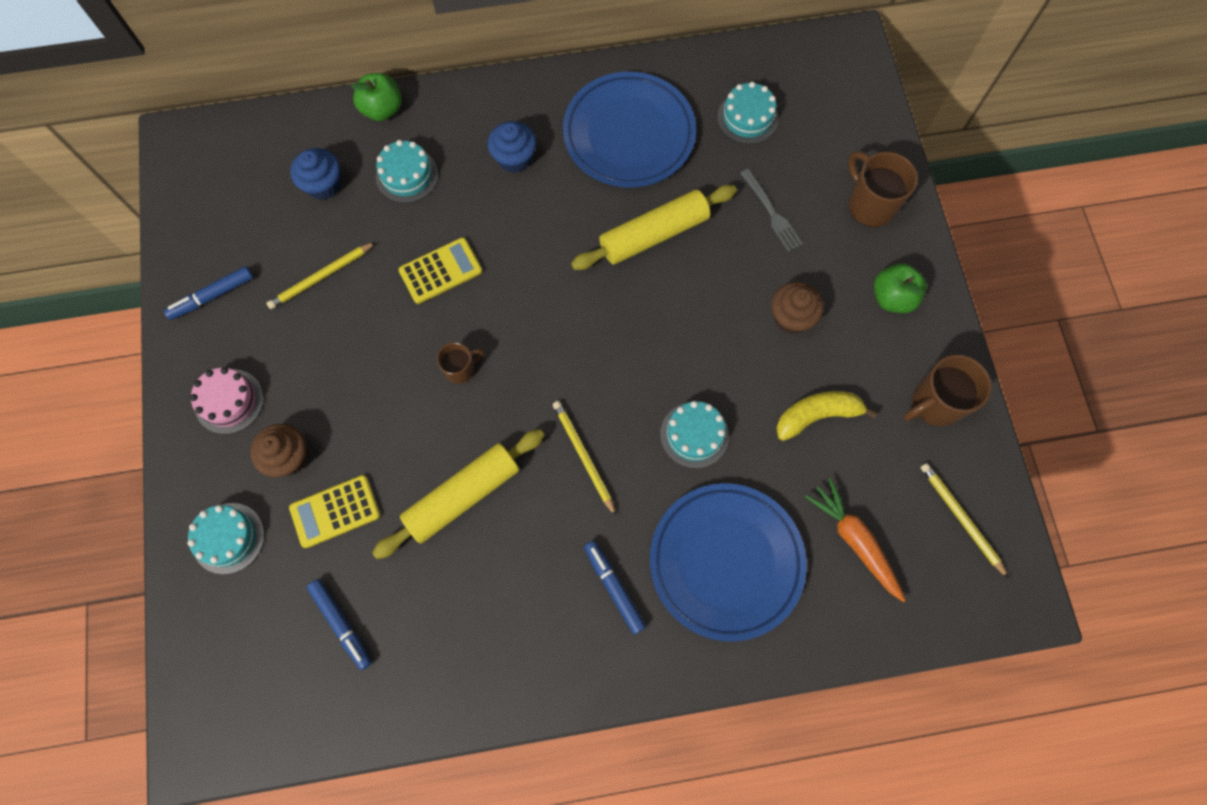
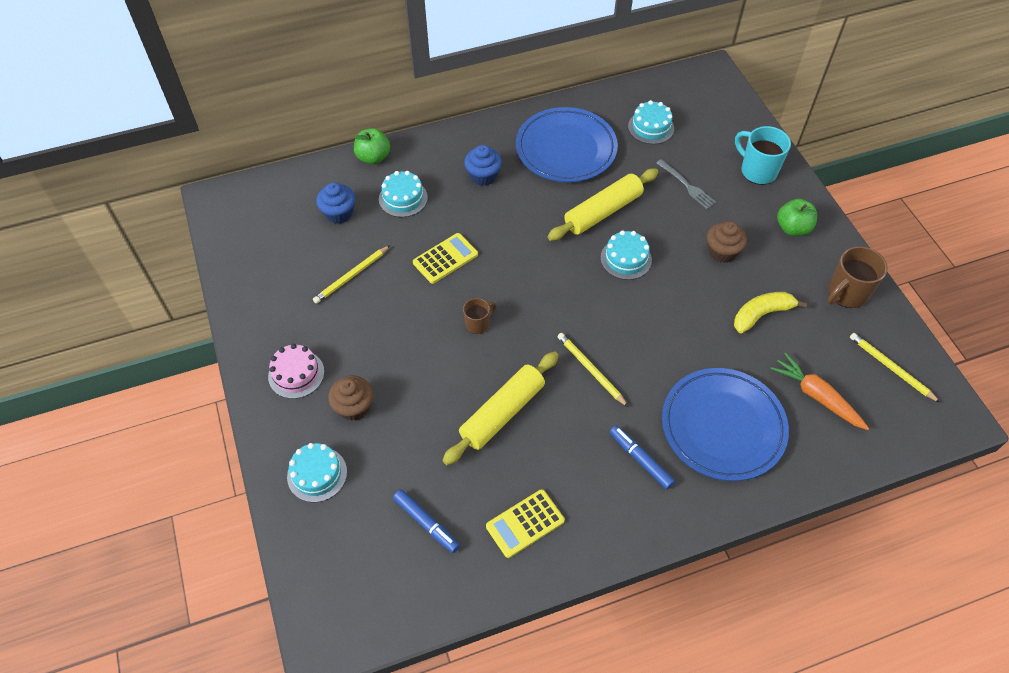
camera: 10 degrees left, 15 degrees down
(212, 296) = (266, 302): blue marker -> none
(335, 511) = (401, 440): yellow calculator -> yellow calculator (525, 523)
(694, 435) = (672, 342): turquoise cake -> turquoise cake (626, 259)
(870, 205) = (757, 171): brown mug -> turquoise mug

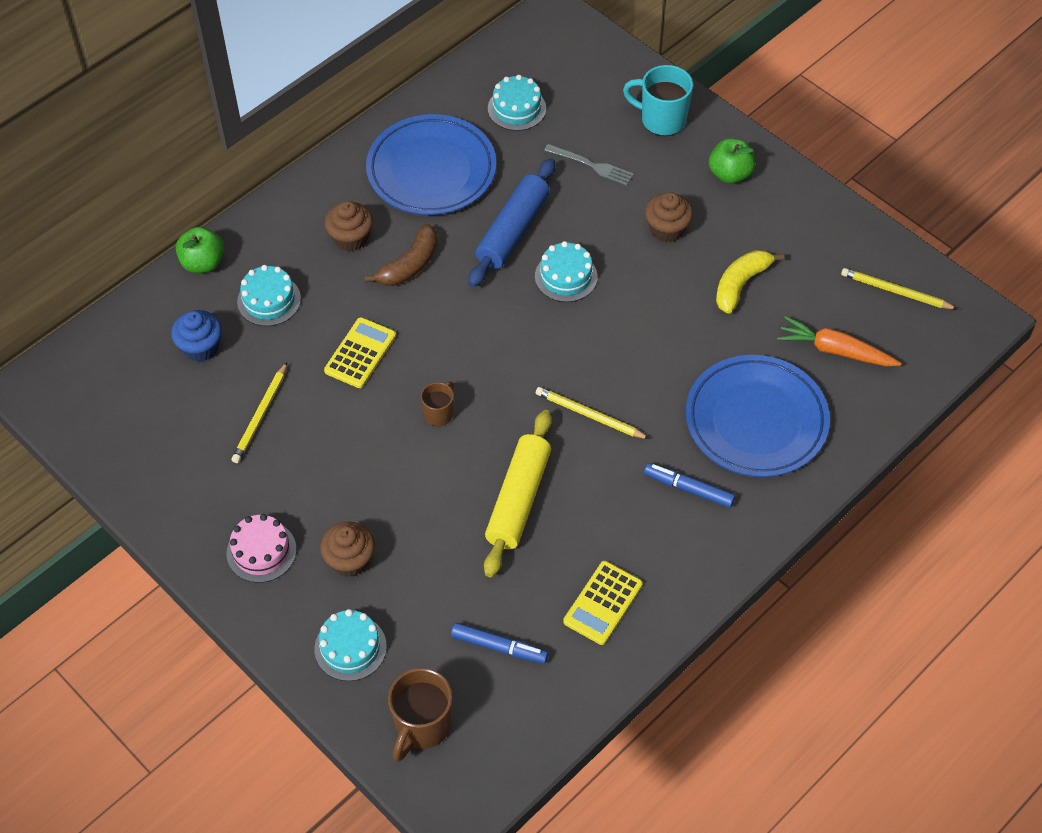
camera: 25 degrees left, 0 degrees up
(483, 176) = (350, 238): blue cupcake -> brown cupcake
(515, 209) = (410, 265): none -> brown banana
(603, 212) = (513, 231): yellow rolling pin -> blue rolling pin
(846, 293) = (817, 227): brown mug -> brown mug (422, 726)

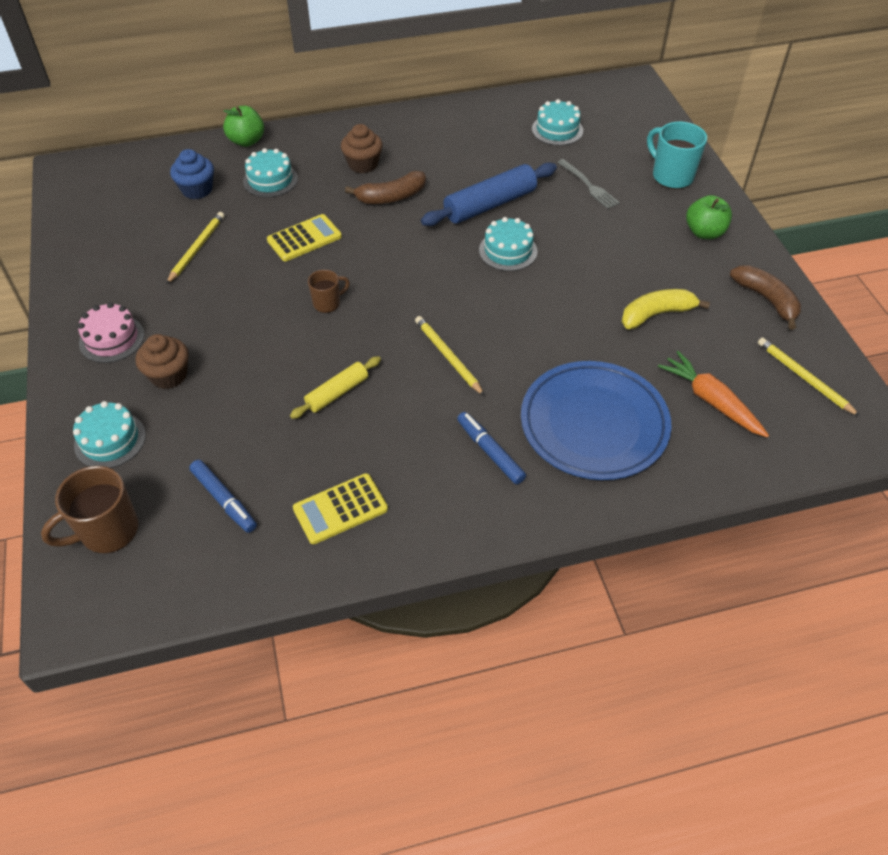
camera: 30 degrees right, 5 degrees down
(260, 415) = (197, 249): yellow pencil -> yellow pencil turned 150 degrees clockwise
(431, 170) = (459, 145): blue plate -> none
(518, 499) = (337, 393): yellow rolling pin -> yellow rolling pin, size x0.59
(667, 229) = (619, 250): brown cupcake -> none
(823, 225) = (766, 300): none -> brown banana

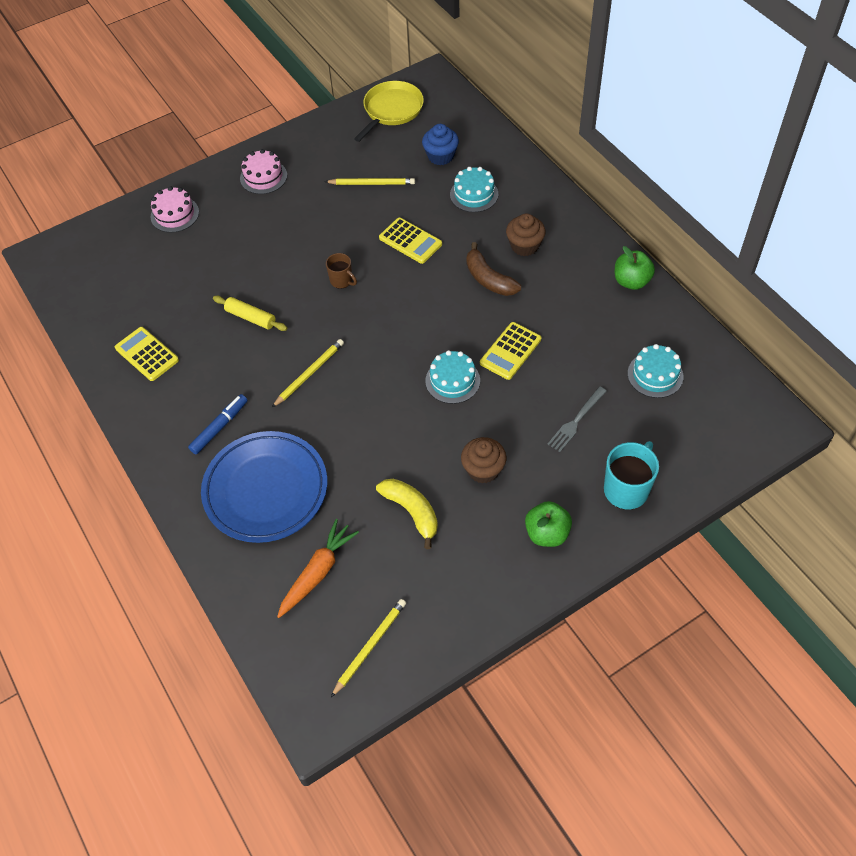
camera: 75 degrees right, 5 degrees up
(94, 209) = (391, 110): none -> yellow pan
(107, 531) = (104, 244): brown mug -> none
(110, 440) = (174, 214): turquoise cake -> pink cake
(168, 375) = (239, 220): brown cupcake -> brown cupcake (483, 469)
(224, 500) = (140, 290): blue marker -> none
(246, 141) = (518, 161): green apple -> green apple (631, 281)
(490, 205) = (510, 351): blue rolling pin -> yellow calculator
(766, 300) = (467, 602): brown banana -> none

